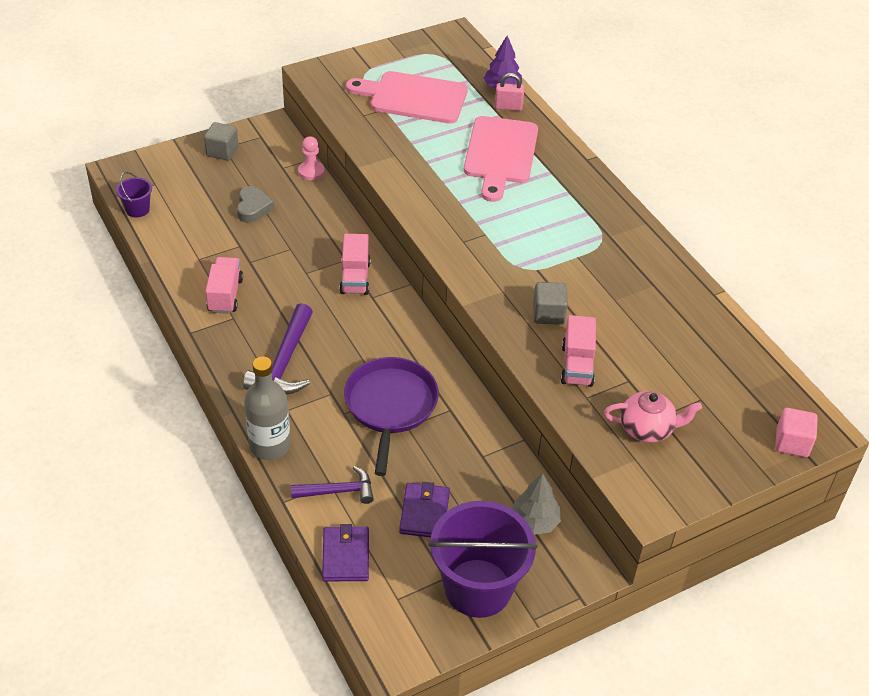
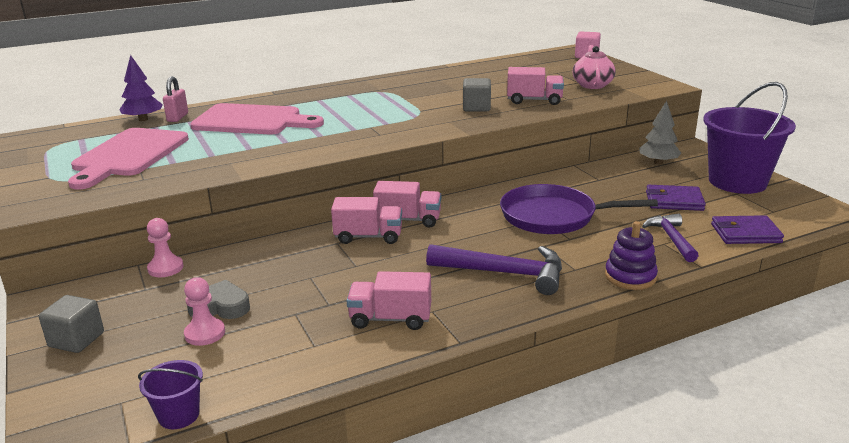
camera: 85 degrees left, 20 degrees down
(221, 206) = (205, 333): none -> pink pawn
(270, 445) = (630, 277): grey bottle -> purple stacking toy
(386, 302) = (408, 220): none -> pink truck

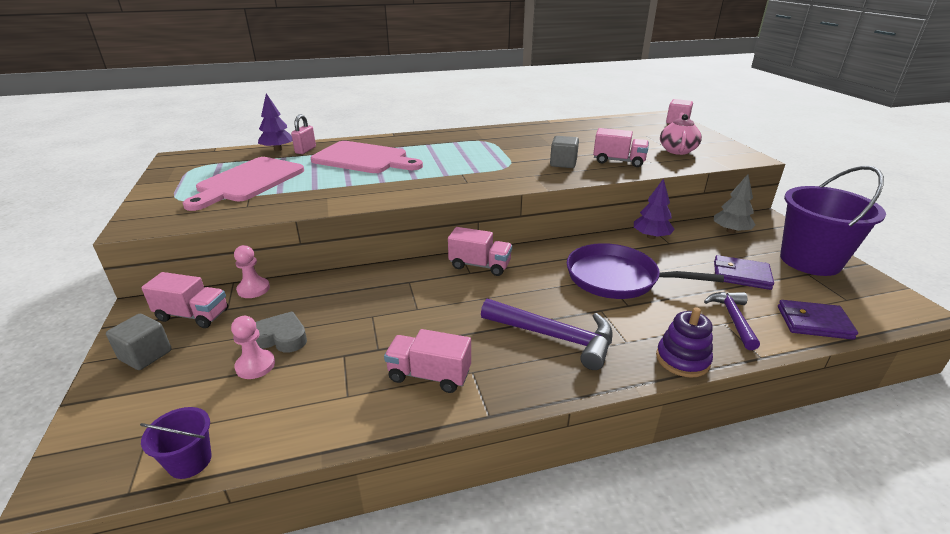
camera: 10 degrees right, 5 degrees up
(368, 237) = (439, 279): pink truck -> pink truck (193, 315)
(579, 175) = (651, 236): none -> purple tree

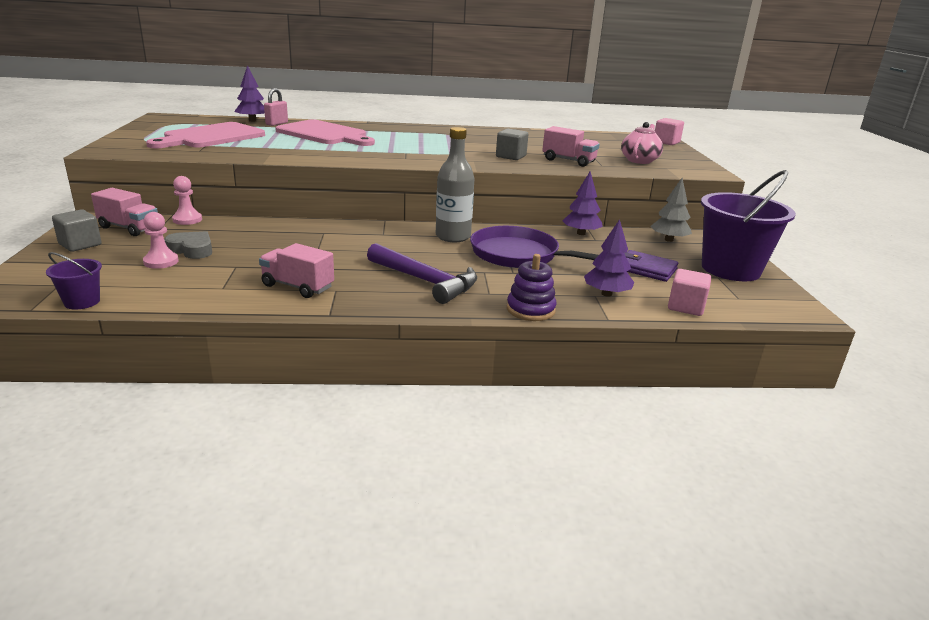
camera: 10 degrees right, 5 degrees down
(480, 265) = (396, 231): pink truck -> none
(539, 263) = (453, 237): none -> grey bottle
(733, 319) = (606, 294): purple hammer -> purple tree
(814, 322) = (685, 307): purple wallet -> pink cube

